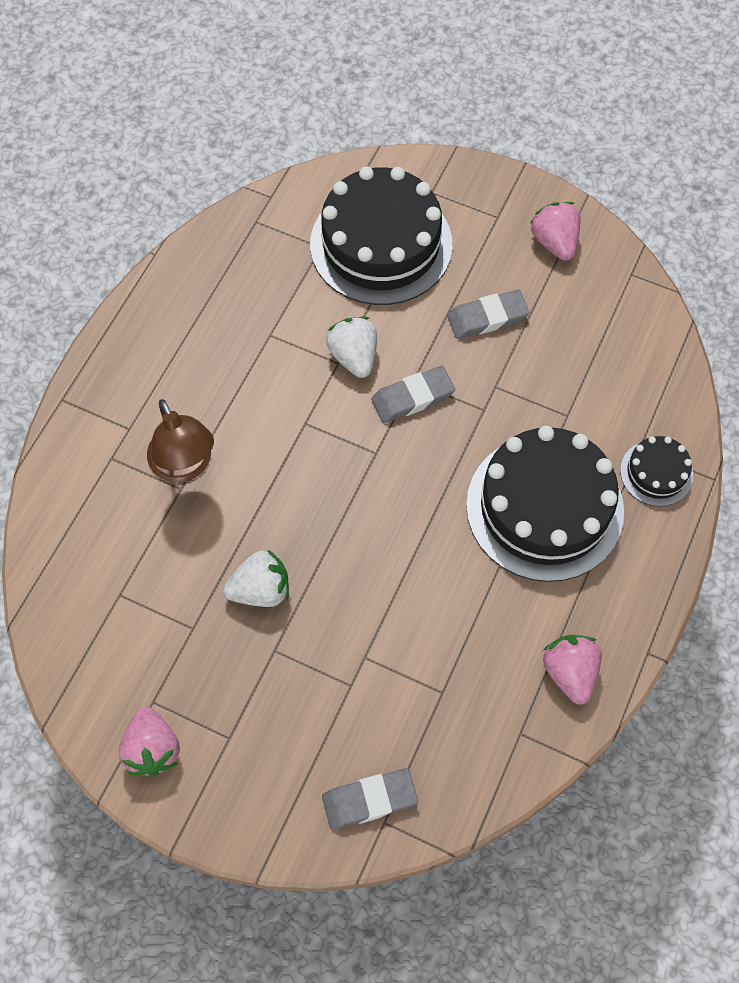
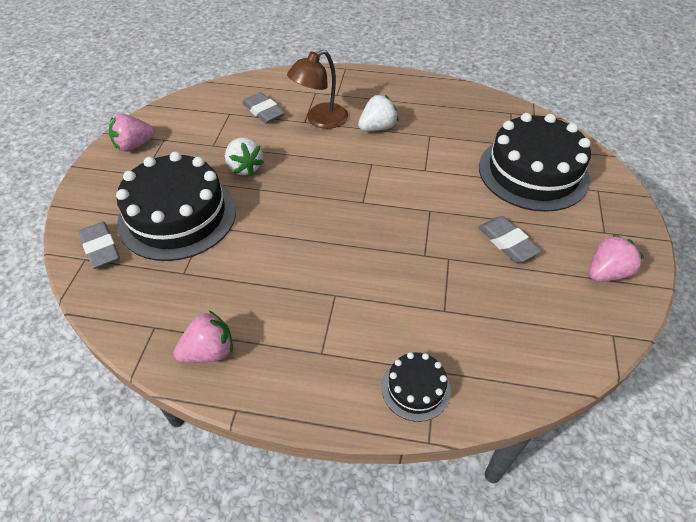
camera: 75 degrees right, 15 degrees down
(354, 356) = (433, 176): white strawberry -> white strawberry (377, 128)
(413, 397) = (415, 212): grey eraser -> grey eraser (263, 111)
(544, 507) = (352, 309): black cake -> black cake (177, 216)

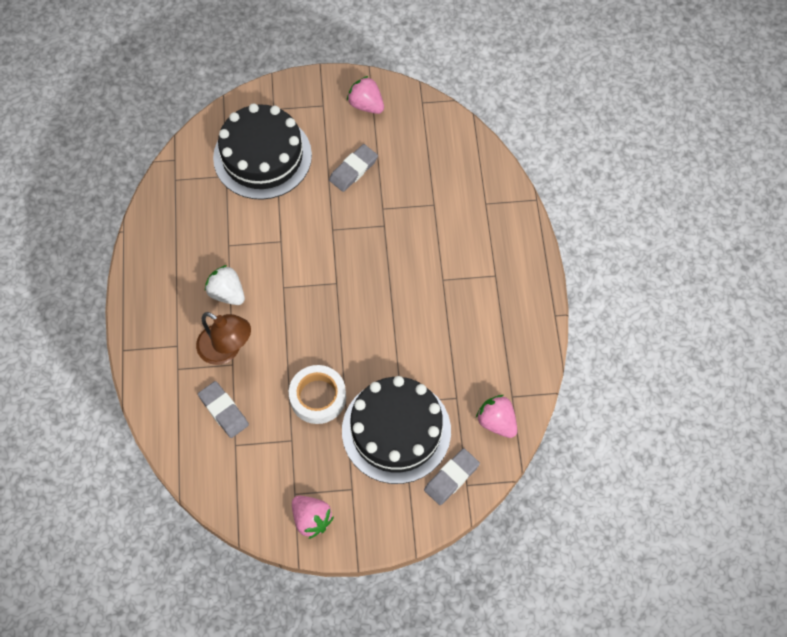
camera: 105 degrees left, 15 degrees up
(209, 352) = (519, 349): pink strawberry -> pink strawberry (497, 422)
(244, 168) = (318, 397): white strawberry -> white tape
(263, 111) = (224, 411): grey eraser -> grey eraser turned 75 degrees counterclockwise
(415, 388) = (502, 212): black cake -> none

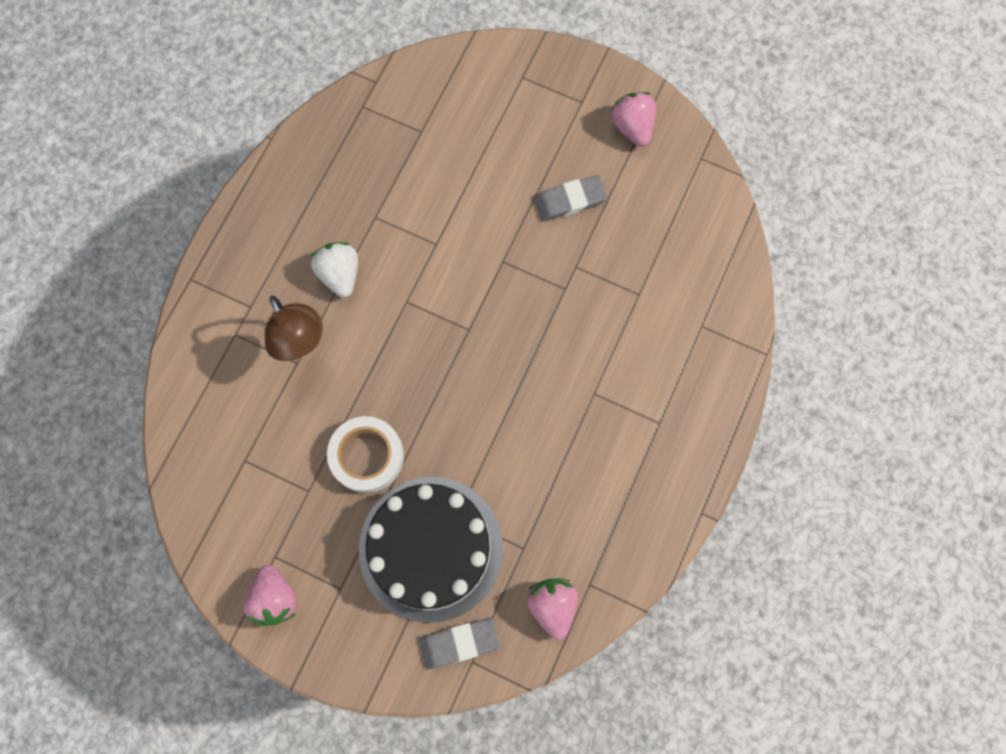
camera: 30 degrees right, 10 degrees up
(224, 411) = (255, 413): grey eraser -> none
(262, 156) = (475, 129): black cake -> none

